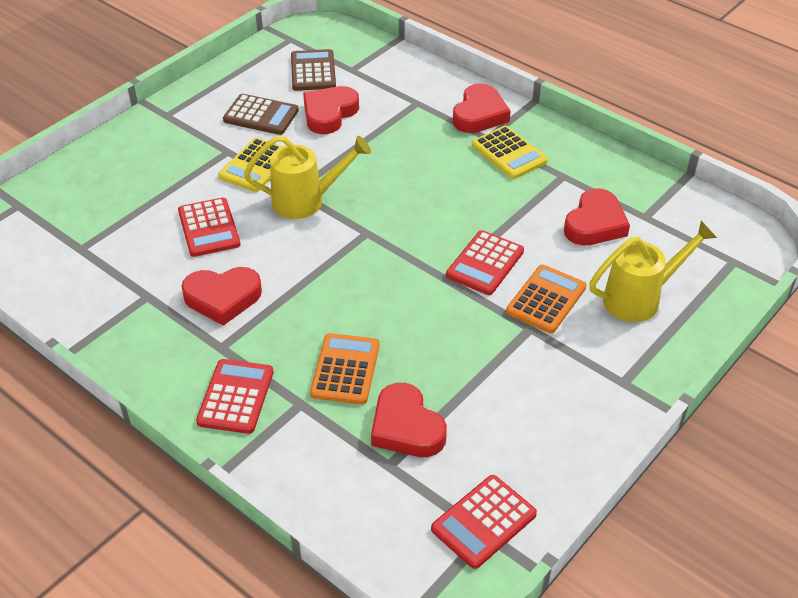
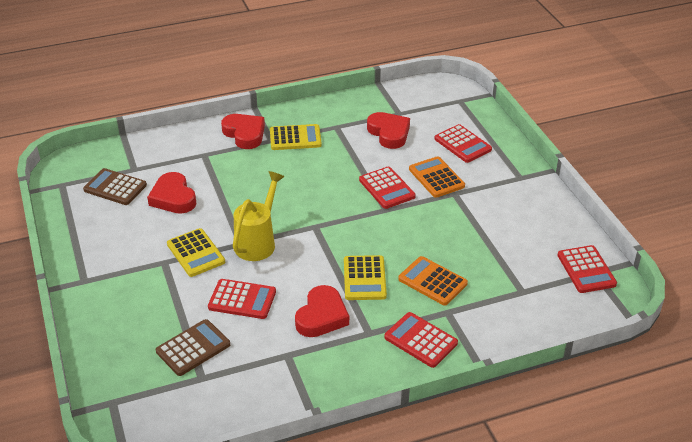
camera: 60 degrees left, 5 degrees down
(261, 115) = (139, 231): brown calculator -> brown calculator (193, 348)
(308, 308) = (364, 278): none -> yellow calculator
(406, 427) = (498, 273): red heart -> none
(639, 298) = (462, 144): yellow watering can -> red calculator

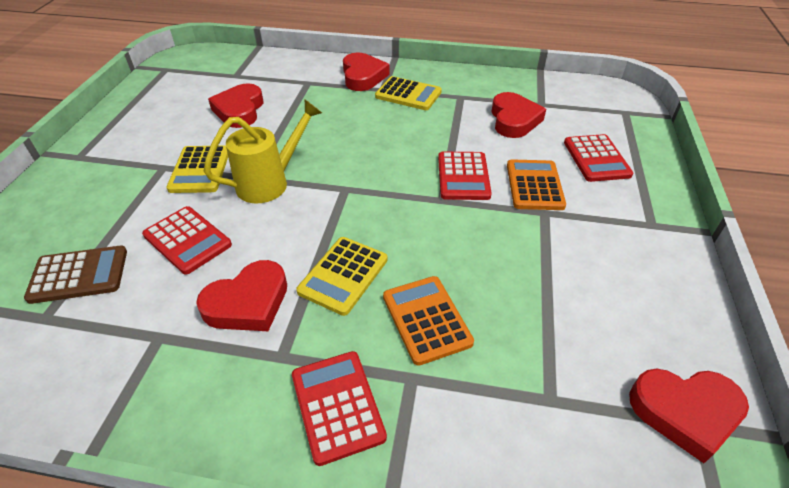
camera: 30 degrees right, 5 degrees up
(115, 187) = (202, 85): brown calculator -> none
(586, 270) = (685, 412): red calculator -> red heart

